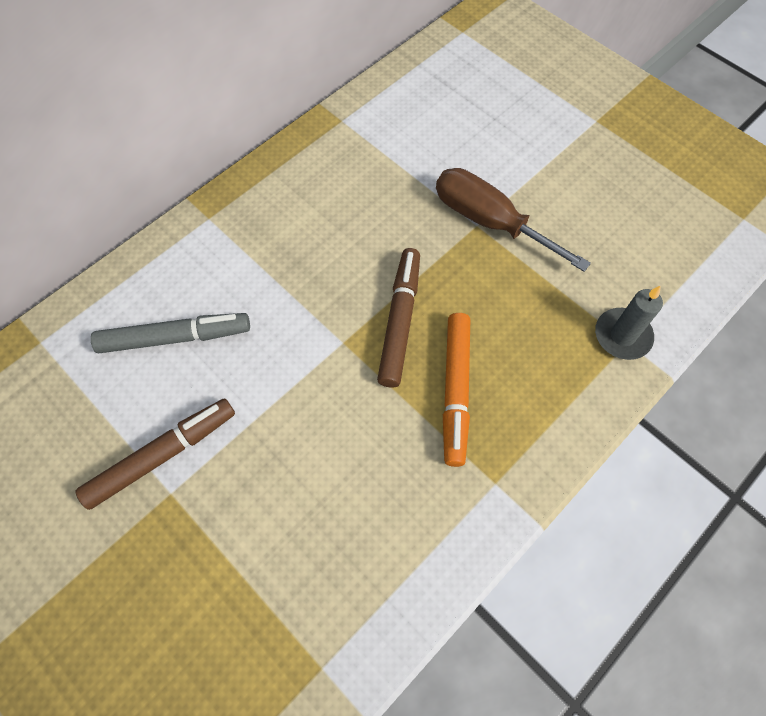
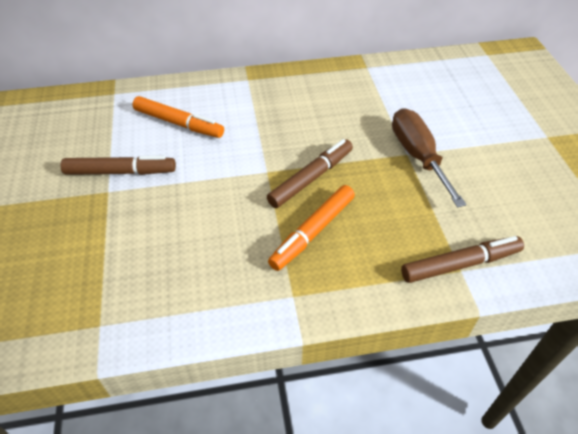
camera: 35 degrees right, 15 degrees down
(175, 338) = (178, 123): grey marker -> orange marker
(622, 335) = (460, 264): grey candle -> brown marker

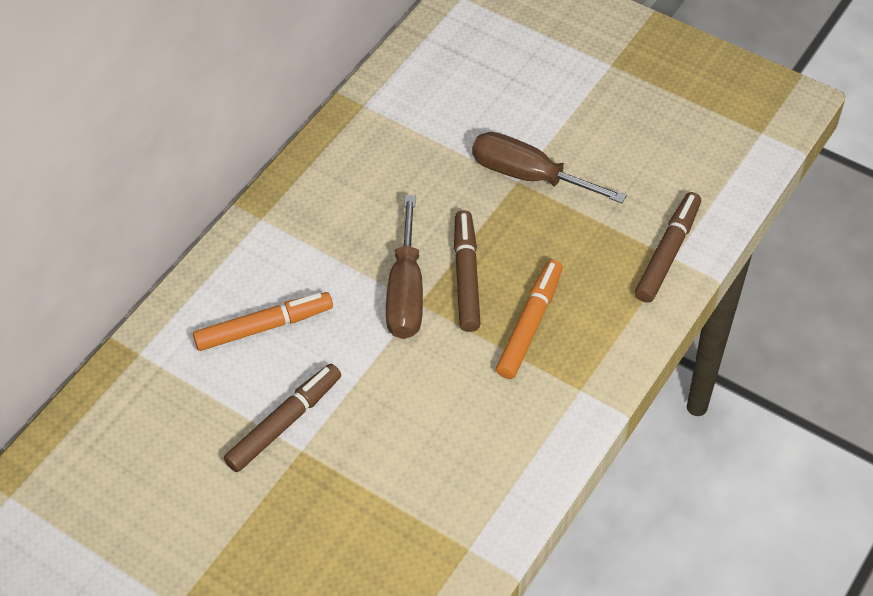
camera: 45 degrees left, 5 degrees up
(268, 160) = (406, 292): none -> brown screwdriver
(313, 232) = (530, 324): orange marker -> orange marker turned 150 degrees counterclockwise

